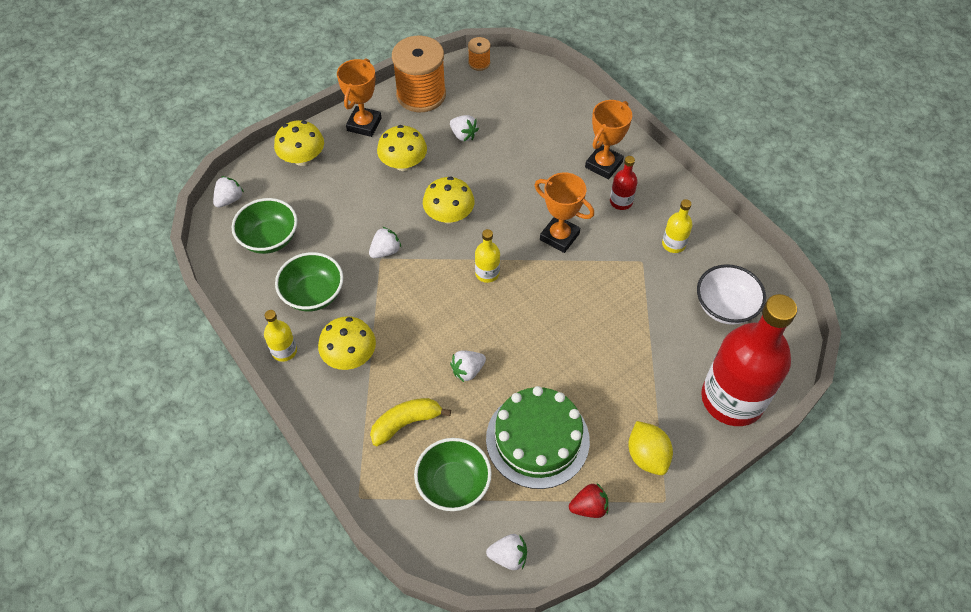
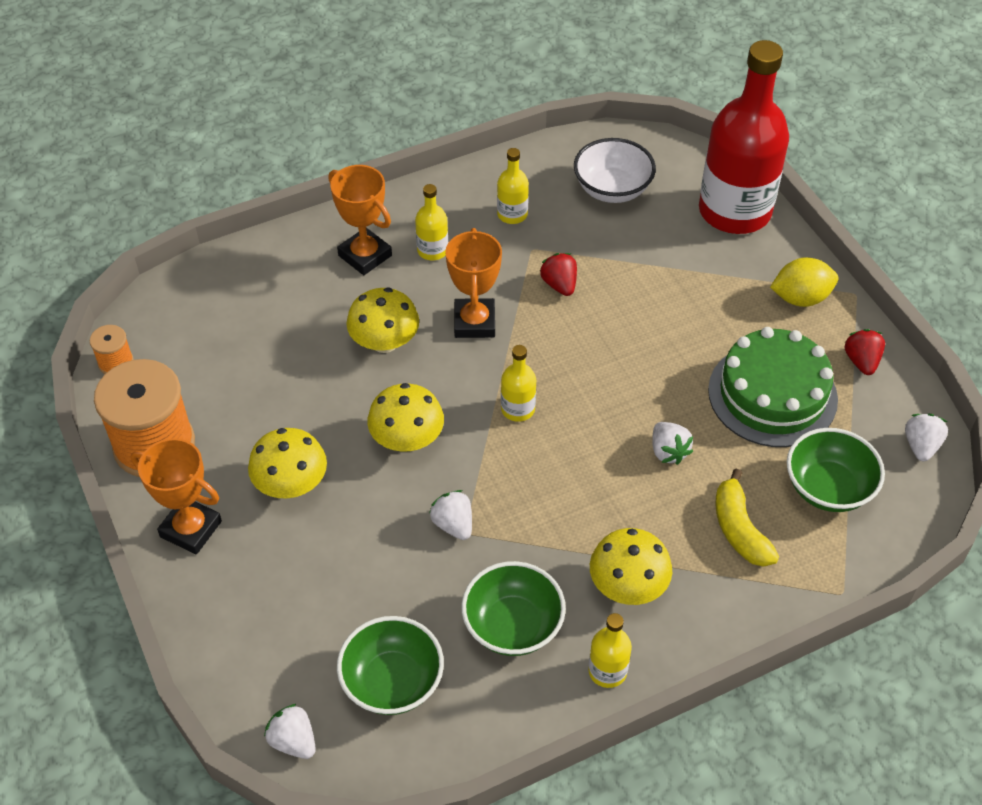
camera: 80 degrees left, 5 degrees down
(303, 158) = (236, 623): yellow mushroom -> yellow mushroom (384, 342)
(463, 135) = (259, 402): white strawberry -> none
(559, 236) = (474, 322): orange trophy -> orange trophy turned 45 degrees counterclockwise
(611, 283) = (559, 285): none -> red strawberry
(621, 201) = (432, 250): red bottle -> yellow bottle

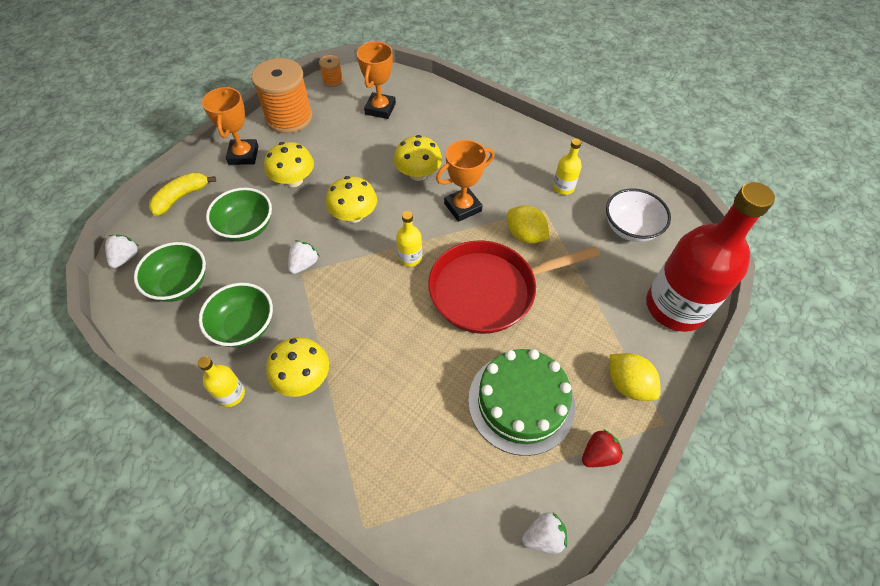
camera: 60 degrees right, 5 degrees up
(365, 255) = (475, 137): orange trophy -> orange trophy (380, 109)
(432, 250) = (503, 164): yellow bottle -> none
(559, 285) = (525, 235): red strawberry -> yellow lemon
(615, 355) = (488, 290): none -> red pan
(668, 451) = (427, 355): white strawberry -> none
(739, 529) = (385, 429): yellow banana -> yellow banana (181, 197)
(828, 488) = (458, 478): green bowl -> green bowl (246, 227)

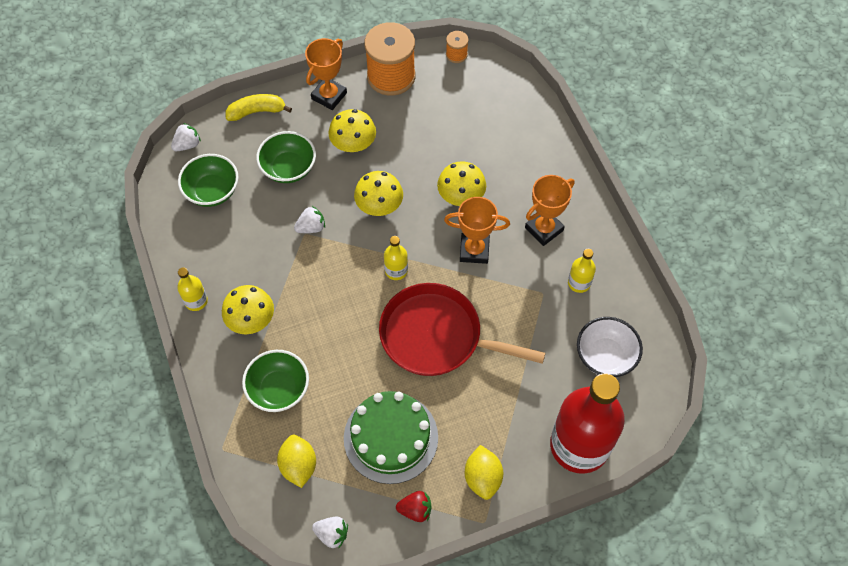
camera: 35 degrees right, 5 degrees up
(244, 326) = (236, 254): green bowl -> green bowl (279, 389)
(380, 109) = (477, 109): orange trophy -> orange trophy (544, 229)
(525, 235) = (506, 307): yellow lemon -> yellow lemon (298, 466)

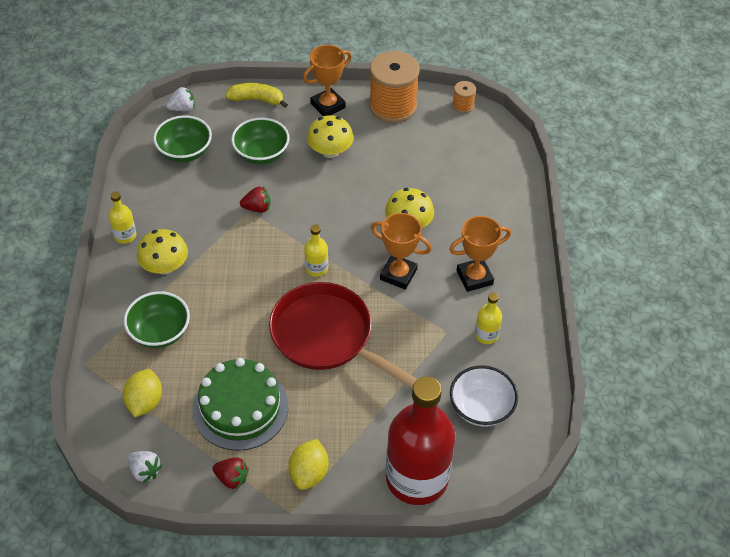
camera: 20 degrees right, 10 degrees down
(311, 227) = (257, 208): white strawberry -> red strawberry
(379, 205) = (328, 209): yellow mushroom -> none

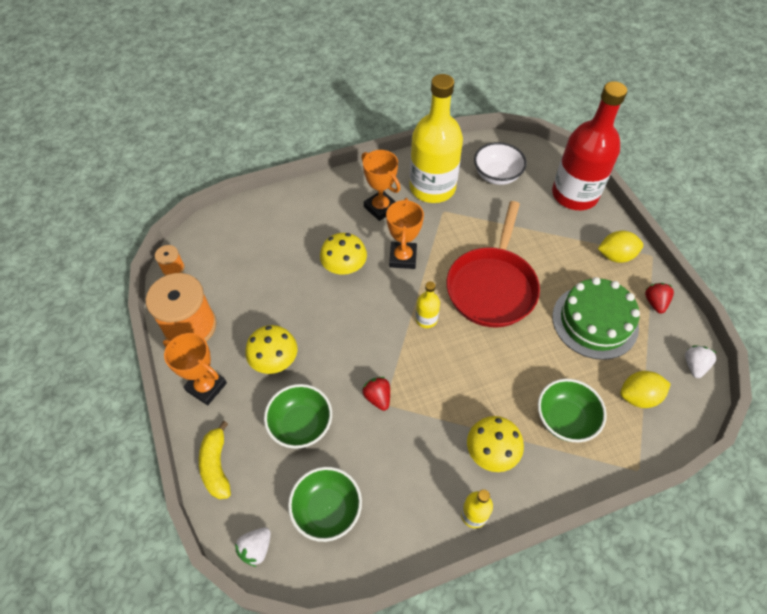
camera: 110 degrees left, 5 degrees up
(182, 108) = (256, 548): white strawberry -> white strawberry turned 105 degrees counterclockwise
(486, 335) = (432, 187): yellow bottle -> yellow bottle, size x2.39

